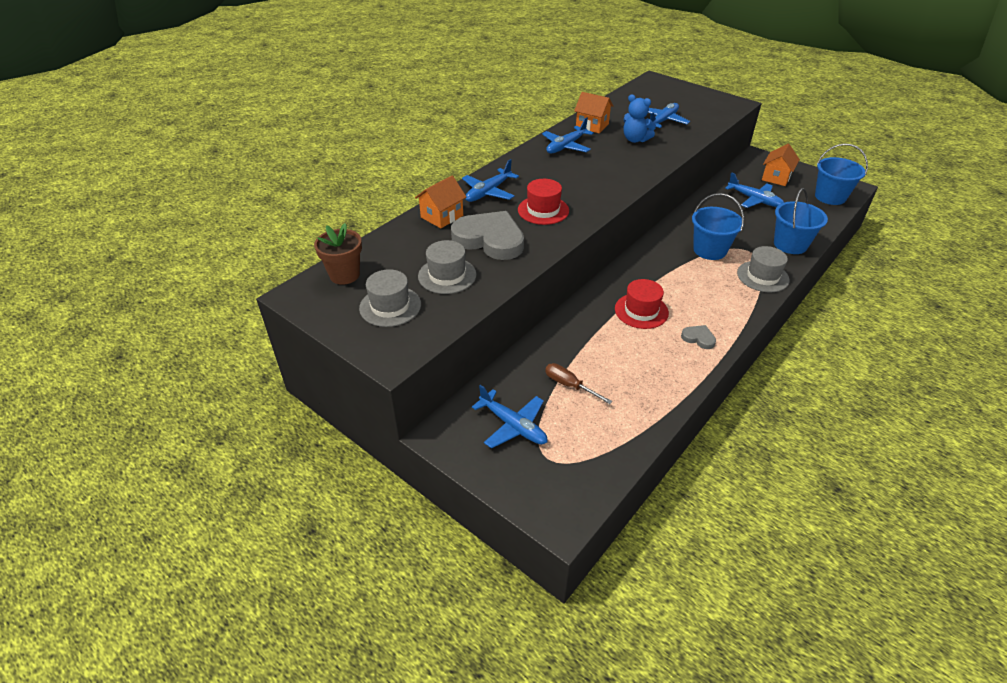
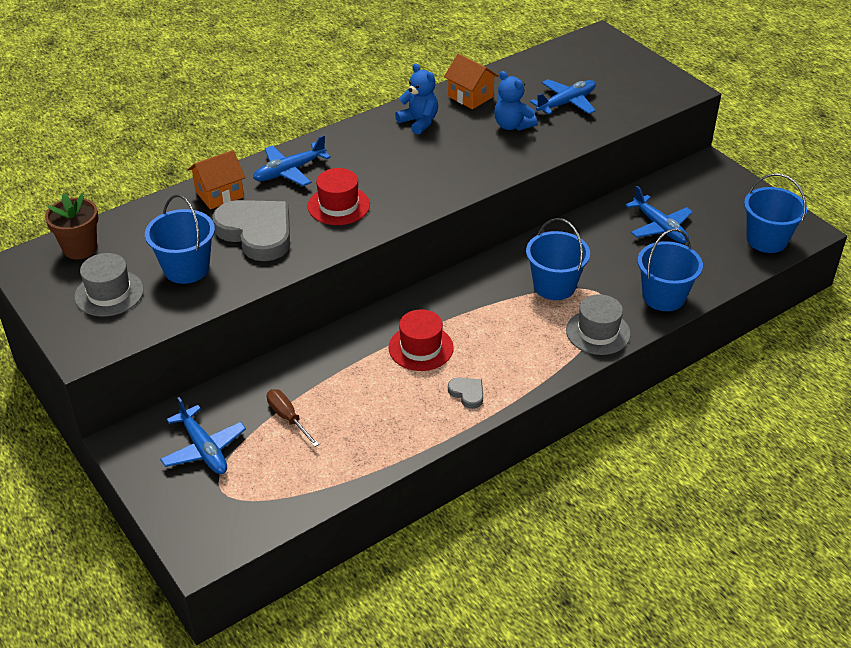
camera: 15 degrees right, 0 degrees up
(447, 275) = (186, 268): grey hat -> blue bucket
(566, 146) = (419, 122): blue plane -> blue teddy bear
(776, 177) = (712, 200): orange house -> none

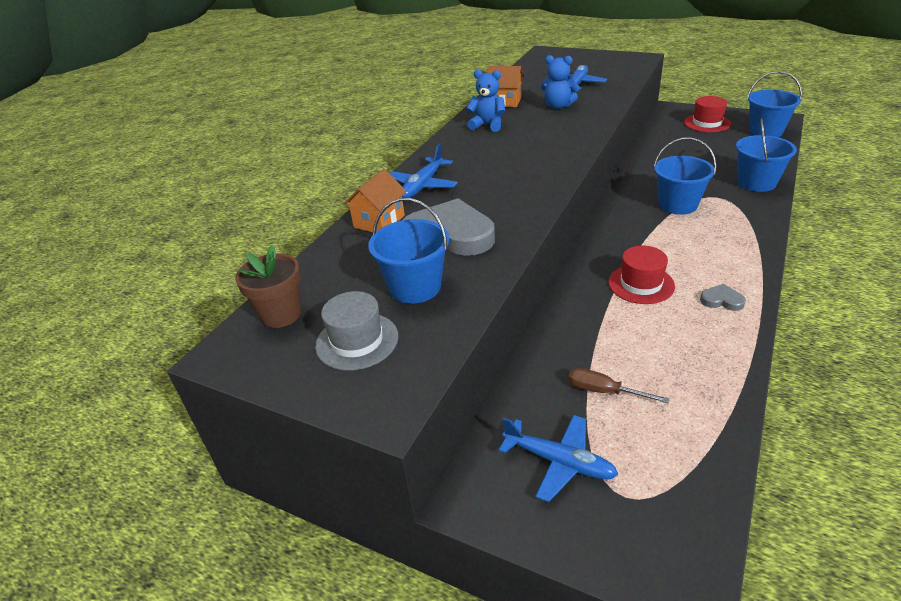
camera: 25 degrees left, 5 degrees down
(338, 205) = (496, 192): red hat -> red hat (707, 123)
(598, 332) = (749, 220): grey hat -> none
(660, 227) = (693, 148): blue plane -> none

